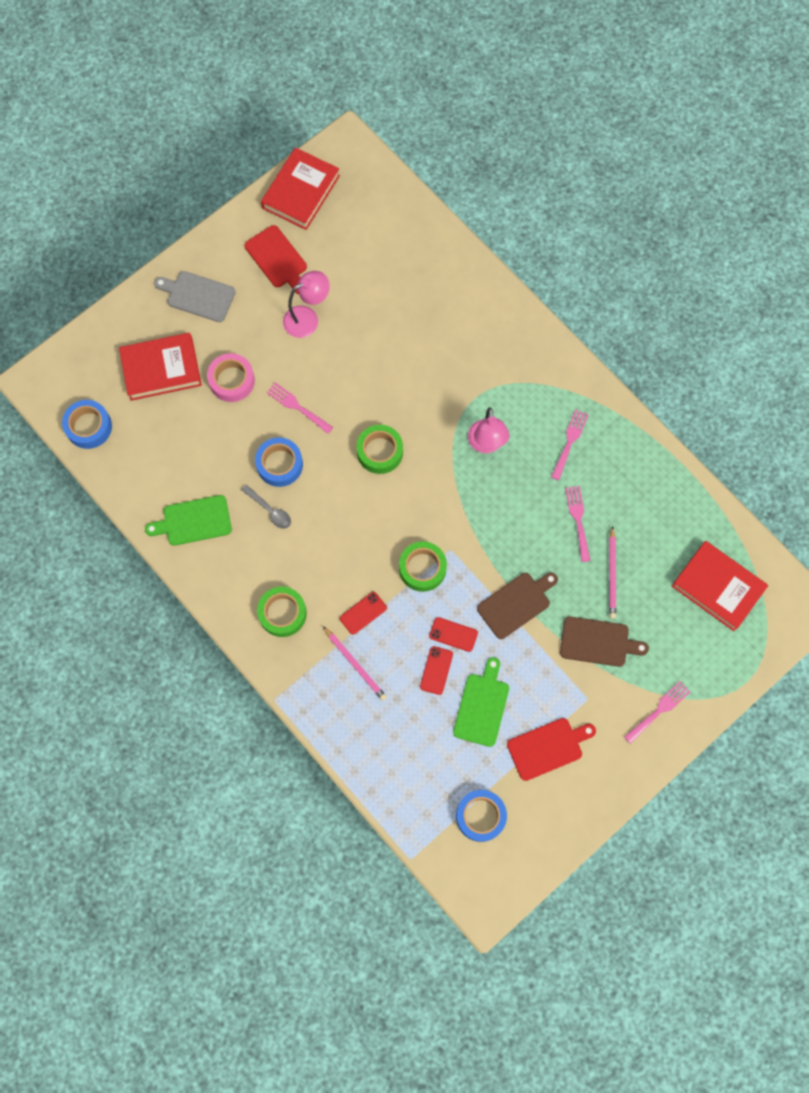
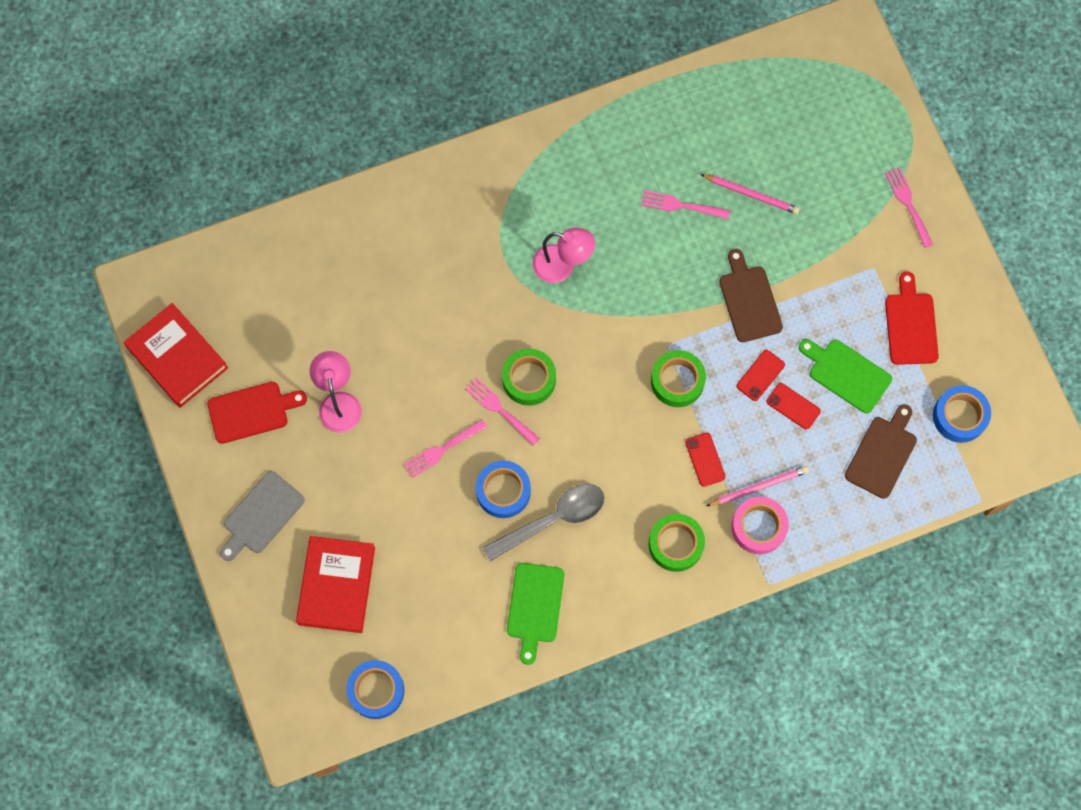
camera: 70 degrees left, 0 degrees up
(232, 380) = (382, 511): pink tape -> pink tape (758, 527)
(270, 510) = (553, 519): grey spoon -> grey spoon, size x1.79
(569, 441) = (591, 181): pink fork -> pink fork (499, 409)
(598, 642) = (818, 235): brown cutting board -> brown cutting board (882, 454)
(718, 587) = (800, 99): red book -> none

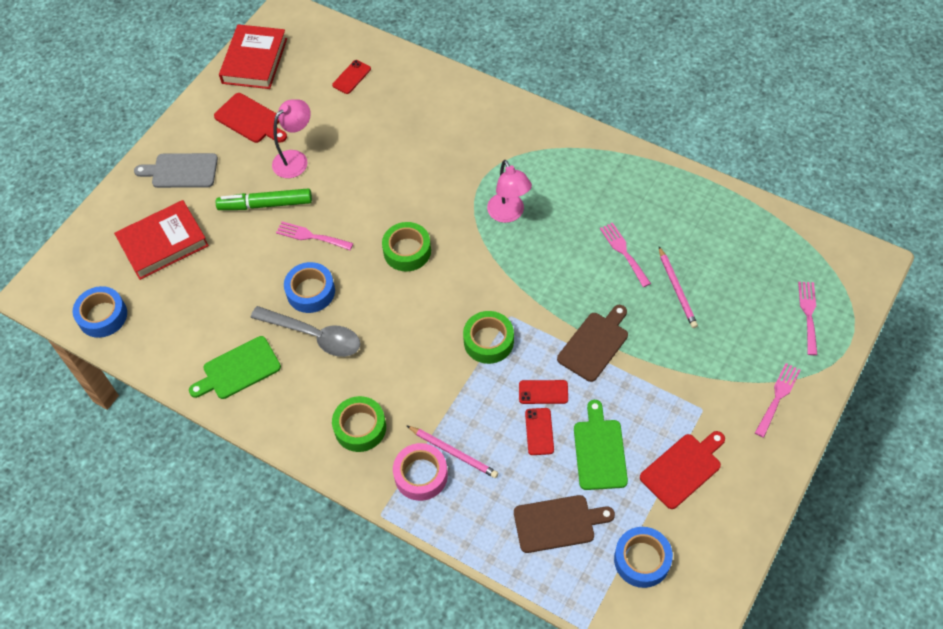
camera: 55 degrees right, 15 degrees down
(370, 465) = (265, 204): none -> green marker
(499, 409) = (369, 249): pink fork -> pink fork (808, 314)
(705, 459) = (443, 401): red phone -> red phone (351, 77)

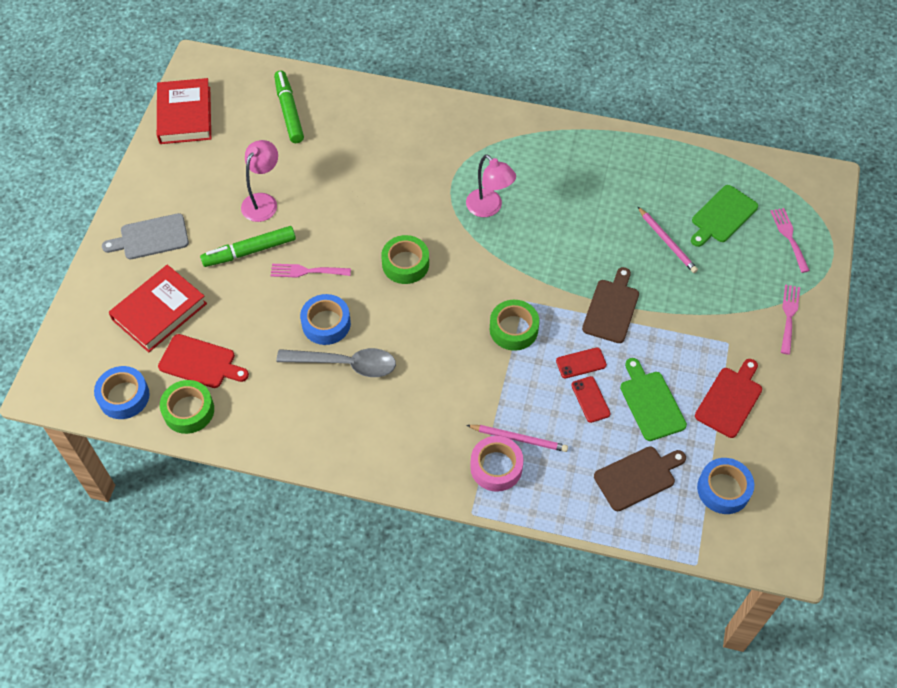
camera: 20 degrees left, 0 degrees up
(238, 369) = (282, 414): green cutting board -> green cutting board (722, 216)
(250, 119) = (202, 173): red cutting board -> red cutting board (200, 362)
(351, 77) = (289, 111): red phone -> green marker
(360, 427) = (422, 438): green tape -> green tape (188, 410)
(623, 252) = (607, 219): pink fork -> none

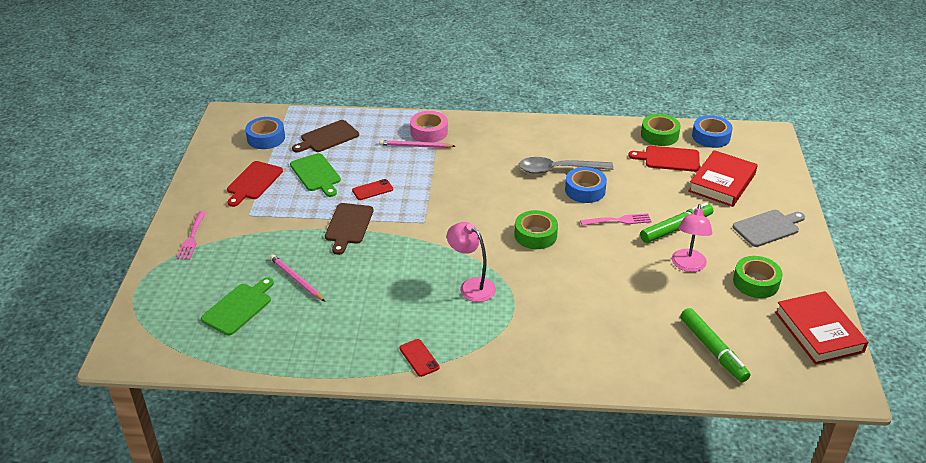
camera: 170 degrees right, 20 degrees down
(513, 329) = (430, 203): green tape -> green tape (756, 282)
(590, 399) = (363, 171): red phone -> red phone (419, 358)
(789, 237) = (175, 297): pink fork -> none

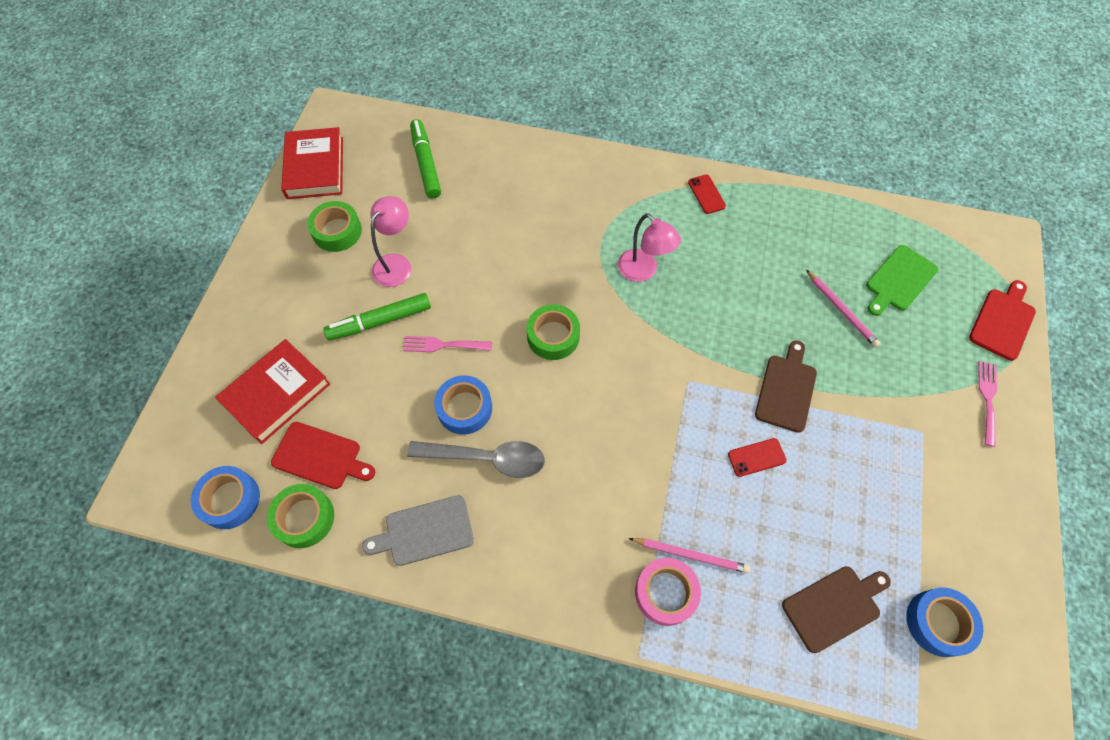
camera: 170 degrees left, 25 degrees up
(253, 182) = (932, 504): red cutting board -> red cutting board (1003, 321)
(316, 174) = (841, 508): green cutting board -> none
(768, 227) = (271, 305): grey cutting board -> grey cutting board (425, 531)

